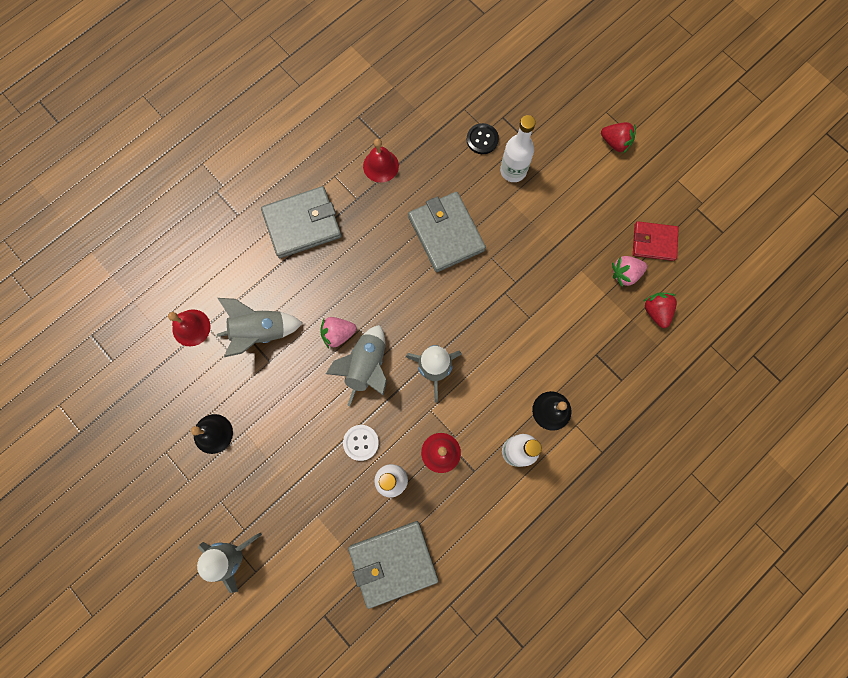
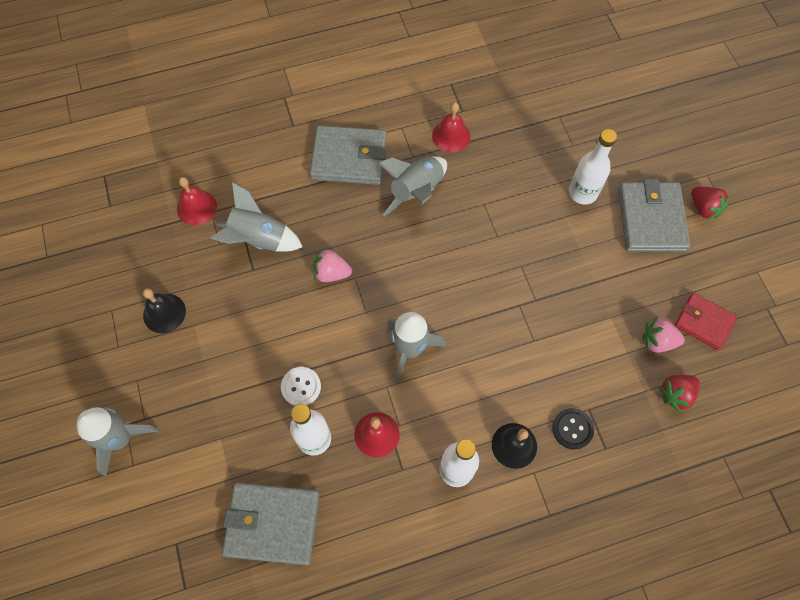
camera: 25 degrees right, 10 degrees down
(366, 366) = (344, 316): grey rocket -> grey rocket (416, 191)
(446, 233) = (486, 224): grey wallet -> grey wallet (651, 219)
(482, 139) = (564, 151): black button -> black button (572, 429)
(656, 311) = (675, 394): red strawberry -> red strawberry turned 135 degrees counterclockwise

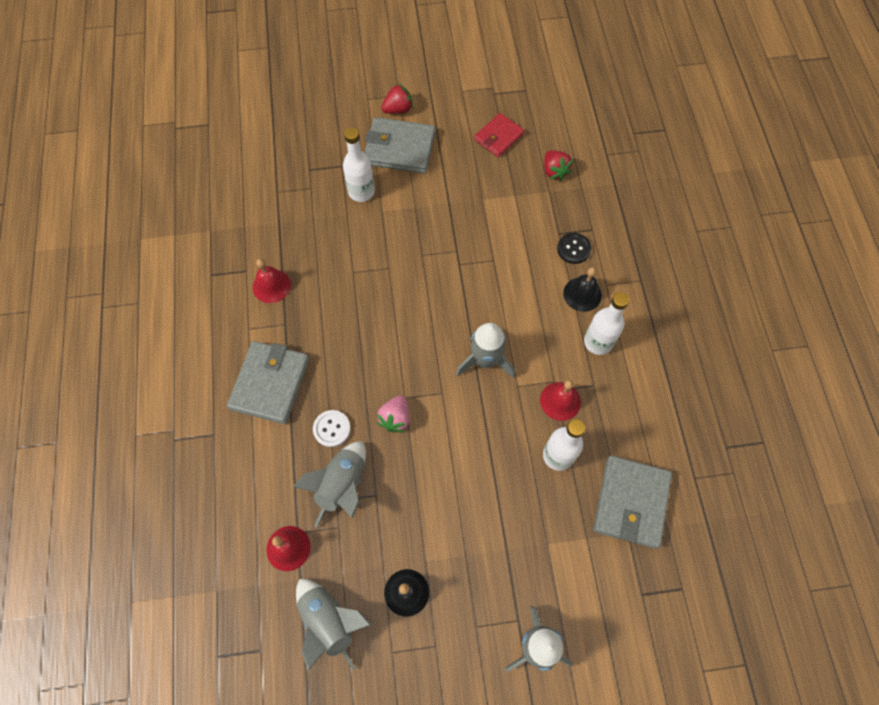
camera: 80 degrees left, 0 degrees up
(301, 387) = (507, 461): white button -> white button (332, 429)
(416, 191) = (325, 327): grey rocket -> grey rocket (329, 621)
(657, 341) = (509, 172): pink strawberry -> none

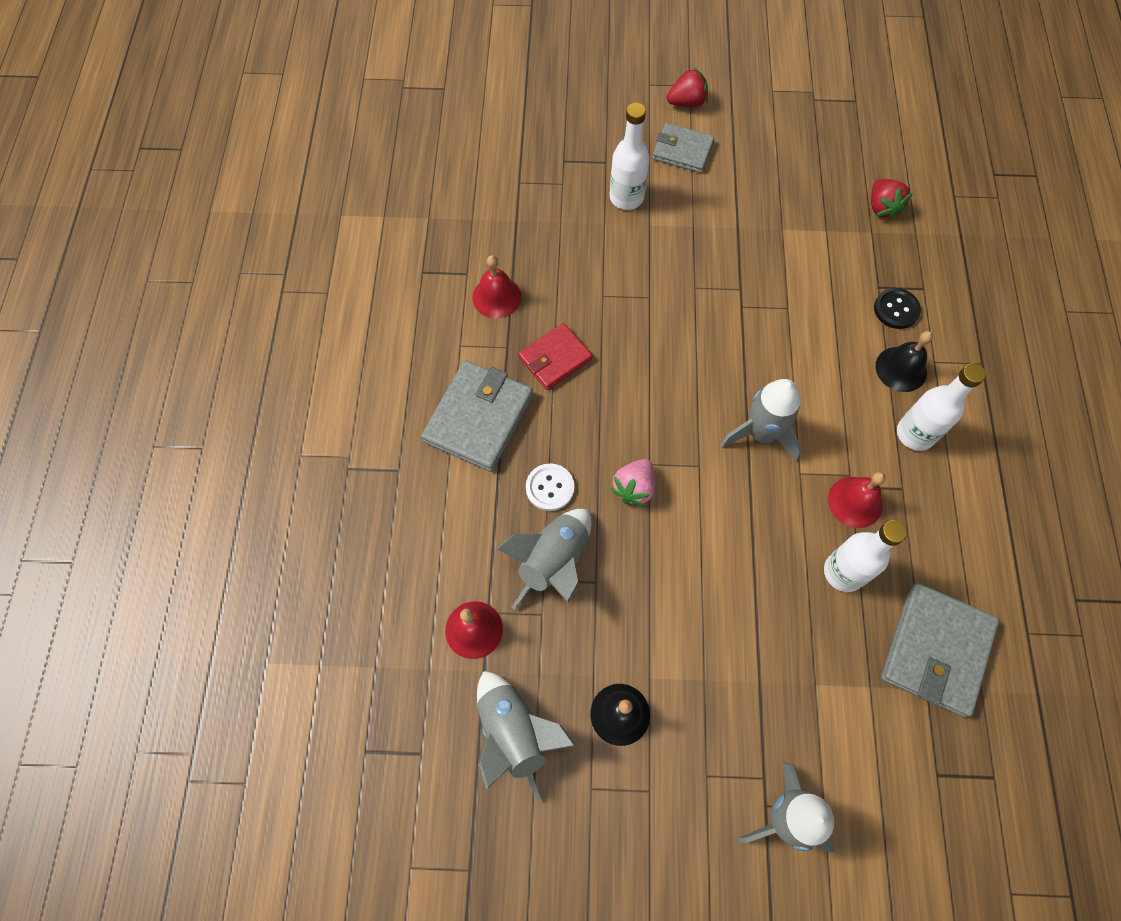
camera: 10 degrees right, 0 degrees up
(399, 148) = (682, 151): grey wallet -> grey wallet, size x0.63
(498, 137) = (813, 154): red wallet -> red wallet (555, 358)

